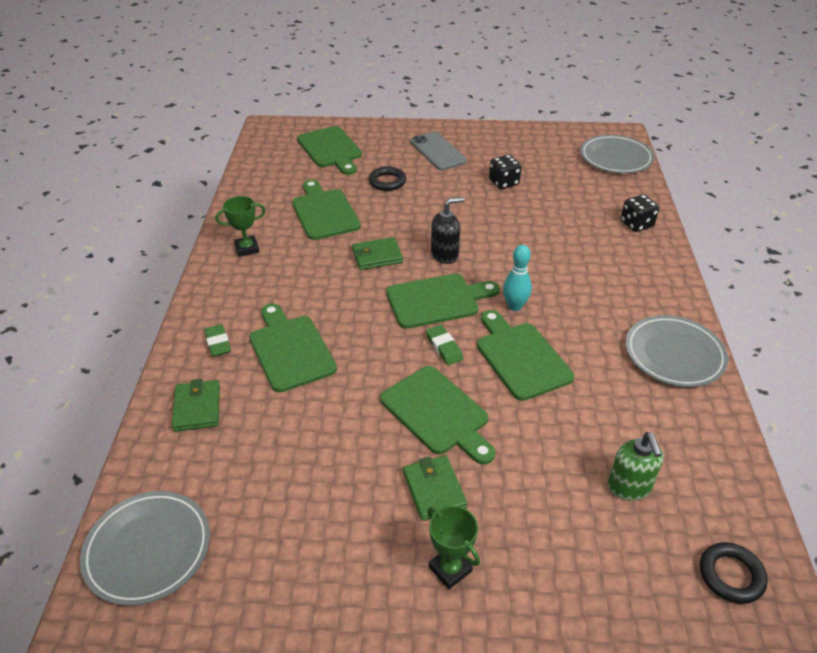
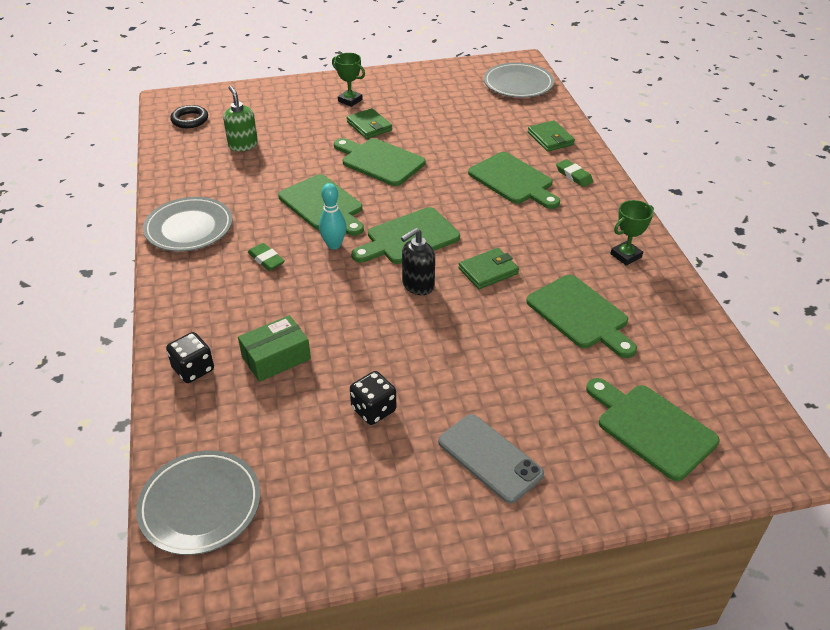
camera: 165 degrees right, 0 degrees up
(387, 182) = (533, 379): black ring -> none
(444, 347) = (389, 202): green eraser -> green eraser (266, 259)
(572, 222) = (276, 358): none -> green box

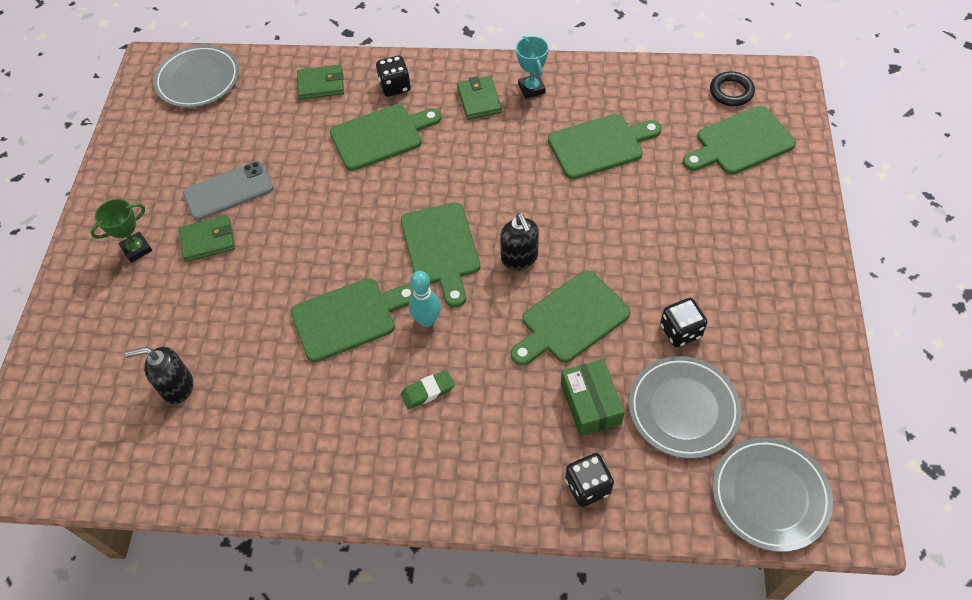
camera: 70 degrees left, 15 degrees up
(189, 228) = (334, 470): grey plate -> grey plate (683, 409)
(190, 120) = (75, 447): black ring -> black ring (731, 92)
(243, 145) = (177, 387): green soap dispenser -> black soap dispenser
(380, 161) = (288, 245): green cutting board -> green cutting board (571, 320)
(488, 271) = (518, 195): green wallet -> green wallet (479, 100)
(490, 458) = (752, 257): grey phone -> grey phone (228, 191)
(574, 176) = (395, 86): green eraser -> black dice
(626, 255) = (531, 89): green trophy -> turquoise trophy

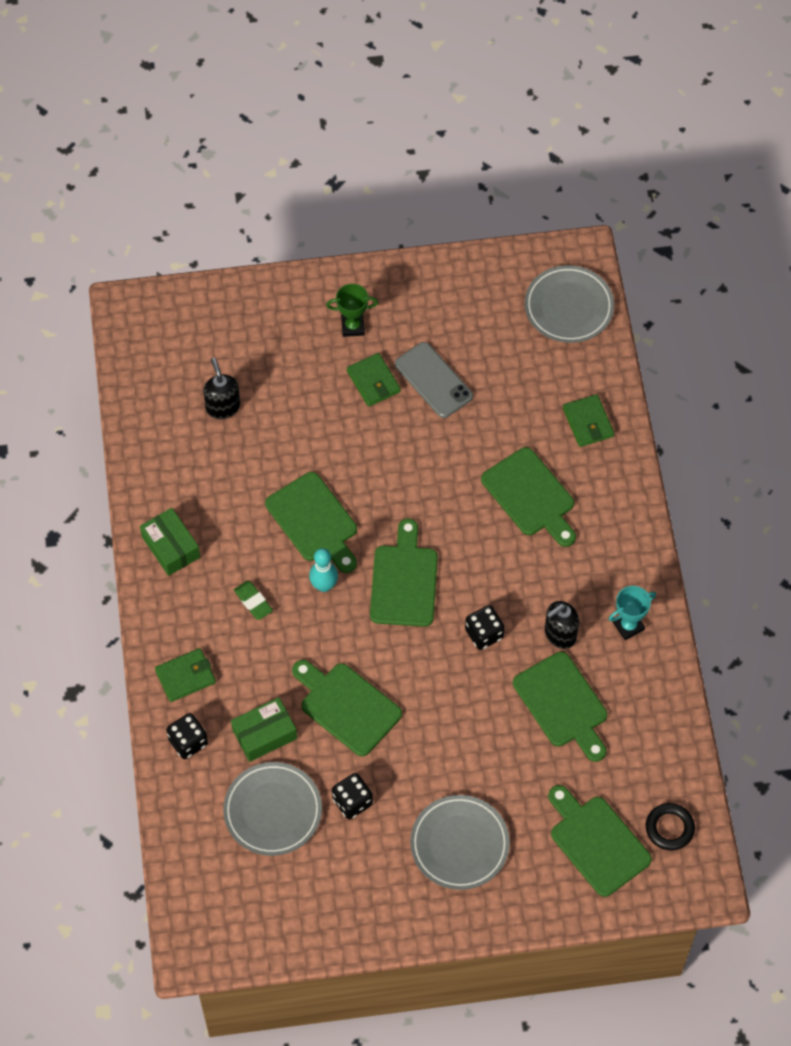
camera: 75 degrees right, 5 degrees up
(136, 249) = (353, 326): green trophy -> green trophy turned 45 degrees counterclockwise
(334, 469) = (171, 547): none -> green box
(395, 86) = (601, 493): black dice -> black dice (484, 634)
(441, 248) = (404, 581): green cutting board -> green cutting board turned 120 degrees clockwise
(479, 100) = (600, 577): green wallet -> green wallet (185, 676)
(519, 258) = (406, 651): black soap dispenser -> black soap dispenser (560, 634)
(770, 495) = (204, 886): grey plate -> grey plate (459, 844)

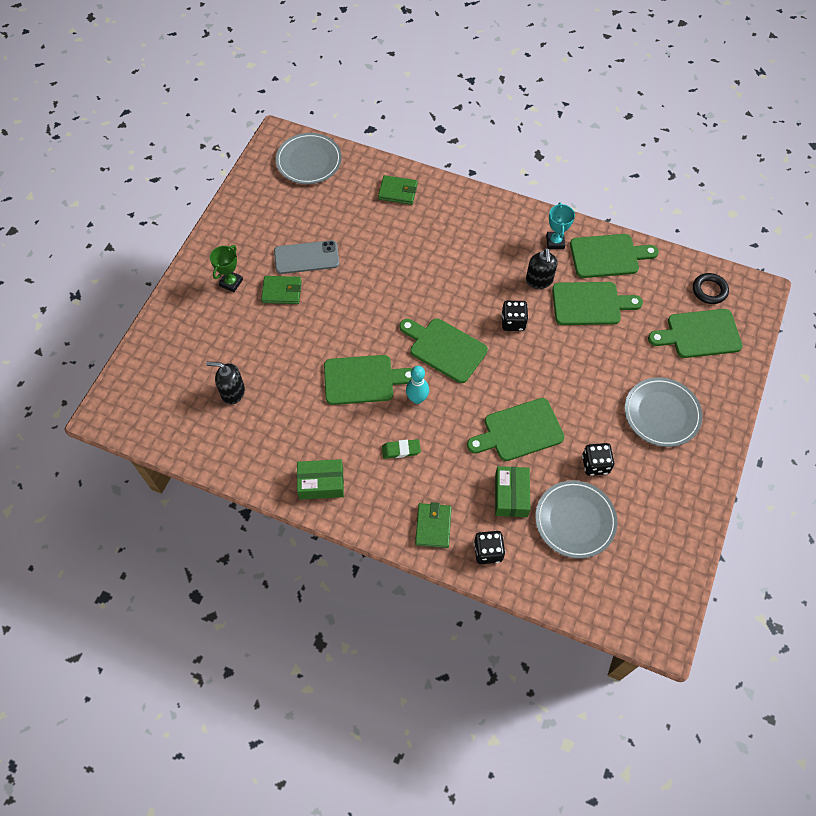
camera: 60 degrees left, 0 degrees up
(531, 496) = (429, 247): green cutting board -> green cutting board (608, 256)

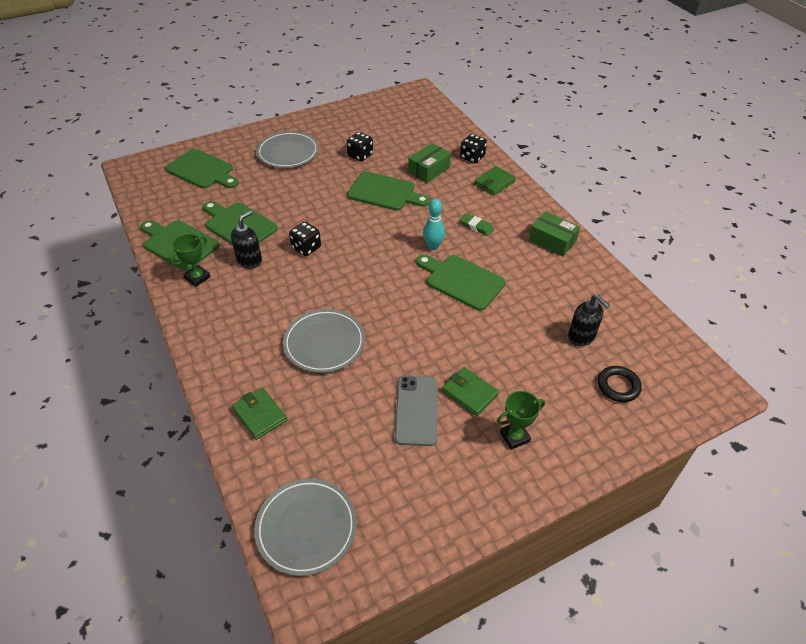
camera: 140 degrees left, 15 degrees down
(306, 257) = (416, 410): grey phone -> grey phone turned 60 degrees clockwise
(444, 348) = (377, 263): green cutting board -> none
(555, 242) = (197, 278): turquoise trophy -> green trophy
(575, 520) = (405, 142): grey plate -> grey plate (324, 343)
(709, 290) = (155, 185): black ring -> black ring (618, 386)

